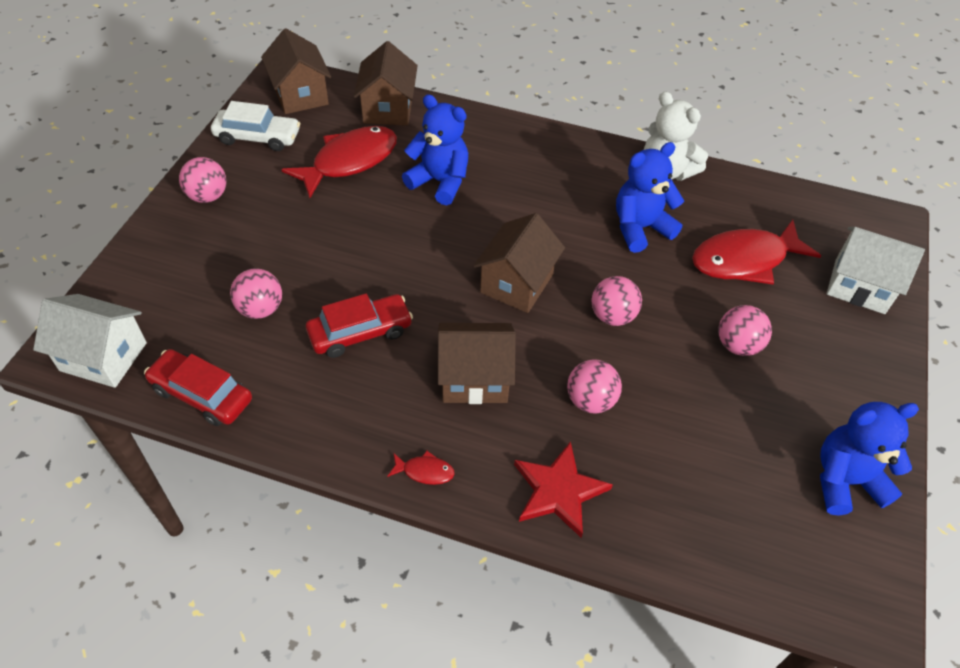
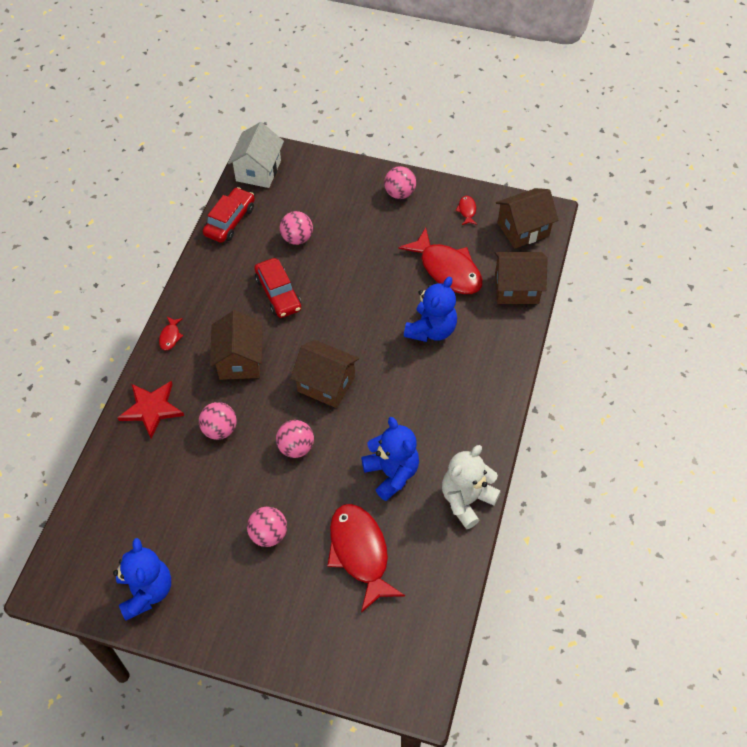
camera: 90 degrees right, 5 degrees up
(257, 137) = (467, 210): white car -> red fish
(859, 286) = (334, 646): white house -> none

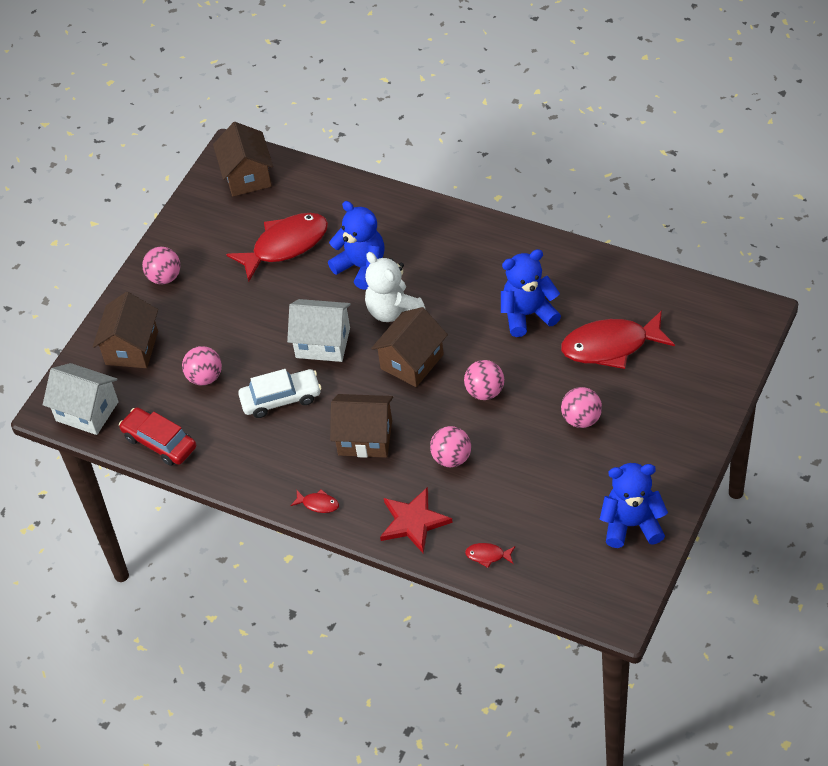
camera: 75 degrees left, 5 degrees down
(278, 293) = (281, 399): red car -> white car
(341, 314) = (323, 343): none -> white house
(466, 500) = (566, 259): white teddy bear -> white teddy bear (393, 311)
(467, 210) = (207, 220): red fish -> red fish (488, 555)
(516, 288) = (324, 191): brown house -> brown house (132, 348)

